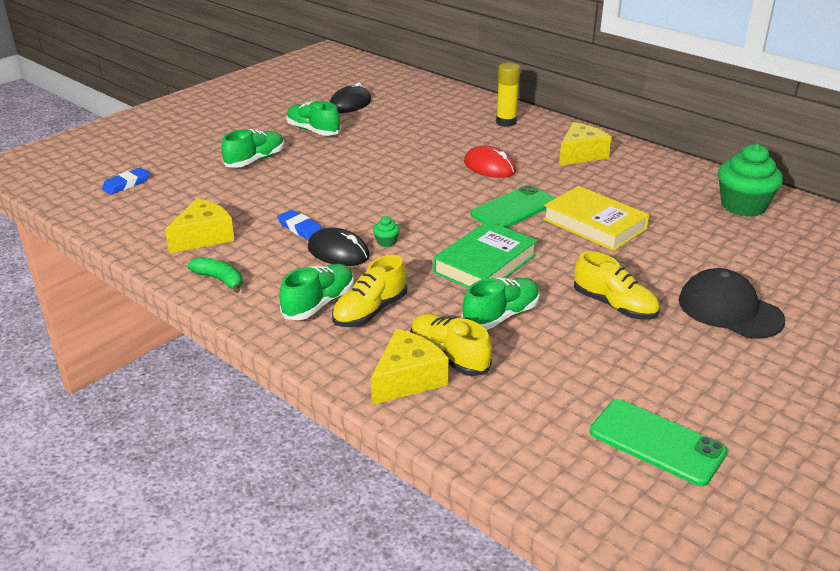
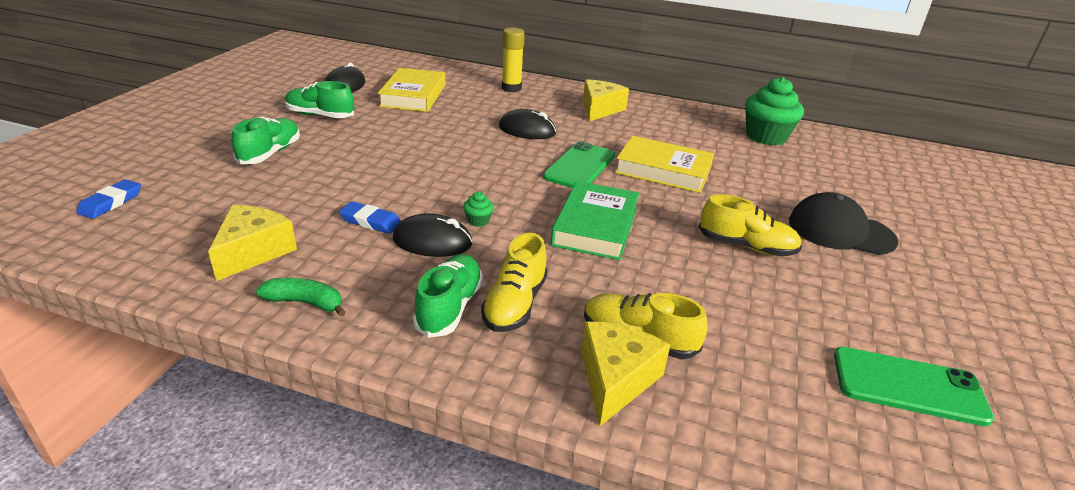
camera: 25 degrees left, 0 degrees up
(406, 120) = (413, 95): none -> yellow book
(489, 167) = (527, 130): red mouse -> black mouse
(501, 316) = (654, 280): green shoe -> none

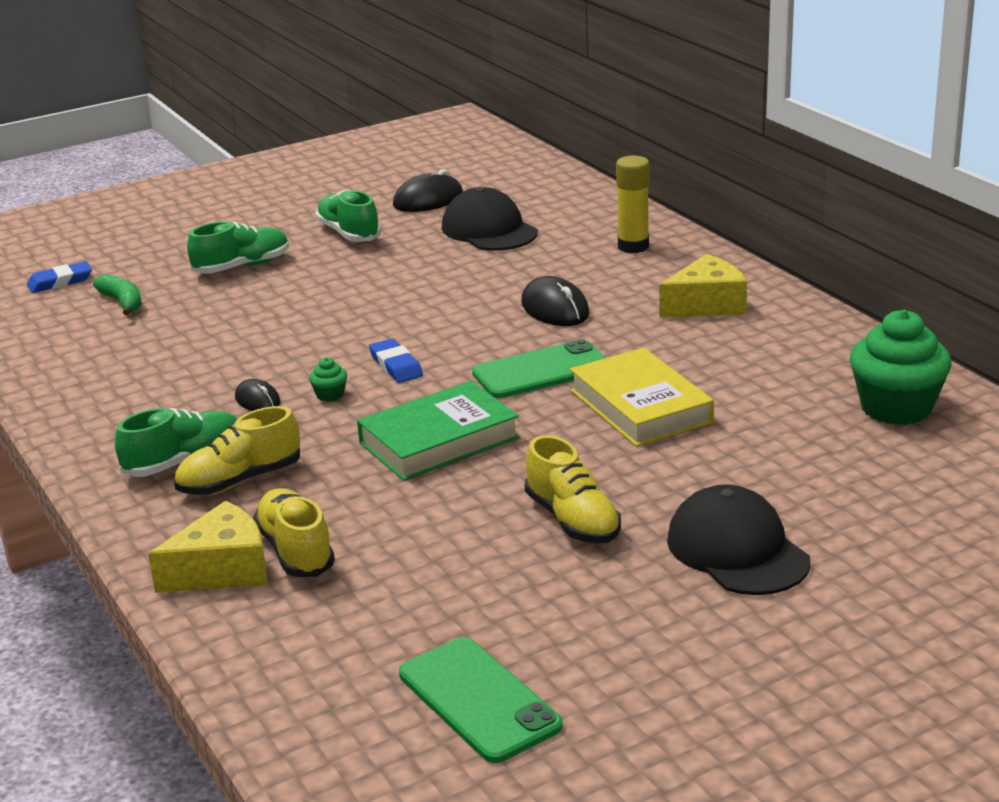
camera: 45 degrees right, 5 degrees down
(253, 252) = (105, 360): yellow cheese -> none
(306, 302) = (87, 416): green banana -> green banana (123, 303)
(370, 221) = (233, 363): blue eraser -> blue eraser (396, 366)
(413, 95) = (489, 230): yellow book -> black cap
(432, 241) = (257, 400): black mouse -> black mouse, size x0.60

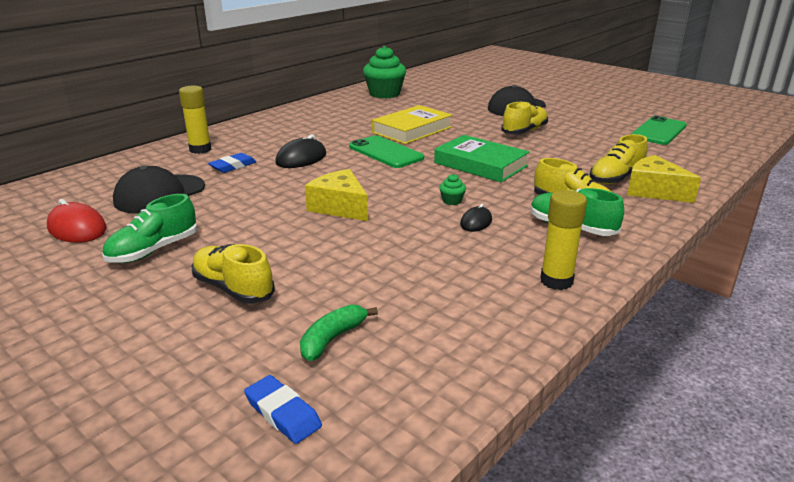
camera: 110 degrees left, 0 degrees up
(90, 420) = (556, 281): none -> yellow glue stick
(242, 267) = (233, 288): green shoe -> yellow shoe
(396, 366) = (400, 189): blue eraser -> blue eraser (233, 166)
(428, 200) = (77, 228): black mouse -> red mouse
(707, 305) = (288, 127): yellow cheese -> yellow cheese (340, 207)

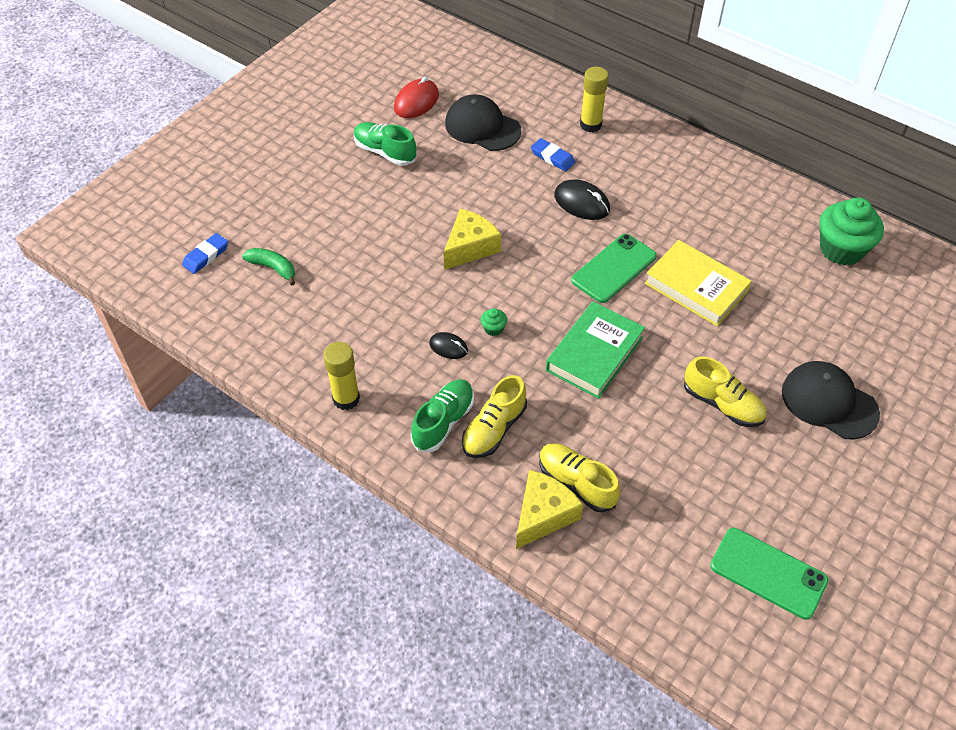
camera: 85 degrees right, 25 degrees up
(233, 288) = (333, 207): yellow shoe -> none

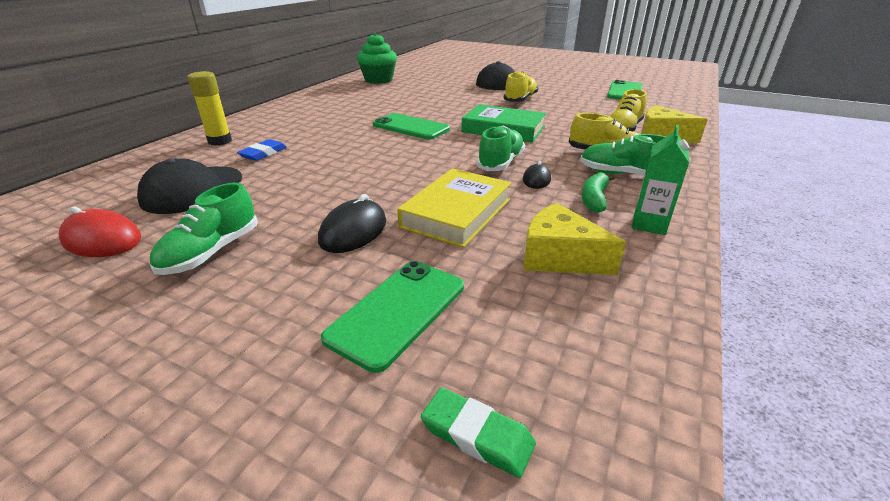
camera: 100 degrees left, 20 degrees down
(206, 256) = (477, 435): blue eraser -> green eraser
(273, 268) = (476, 323): green banana -> green banana (594, 199)
(296, 236) = (397, 311): none -> green phone
(346, 399) = (649, 224): yellow glue stick -> green carton
(470, 247) = (397, 180): yellow cheese -> yellow cheese (559, 257)
(493, 328) = (500, 163): green cupcake -> green shoe
(581, 203) = (332, 140): black mouse -> black mouse (353, 231)
(696, 287) = (422, 106): yellow book -> yellow book (457, 213)

